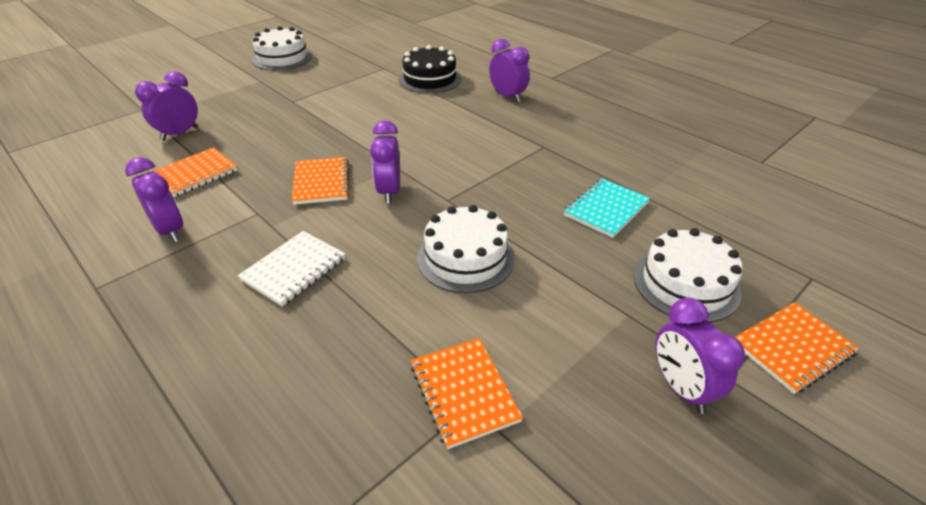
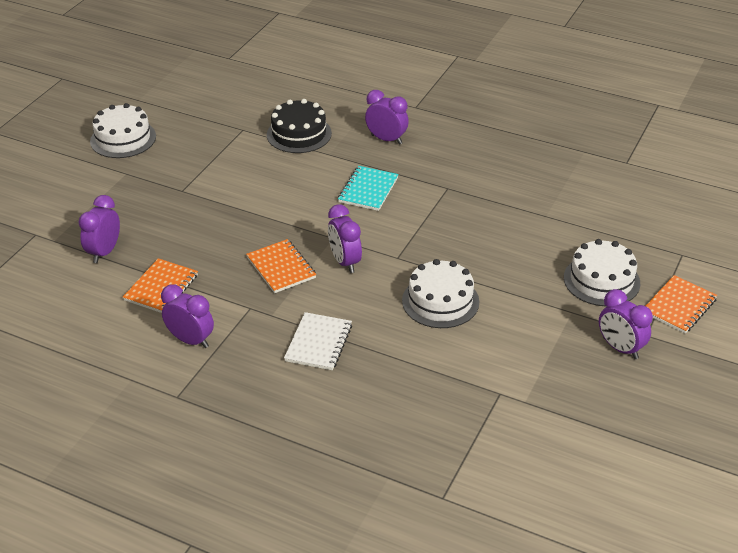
camera: 20 degrees left, 0 degrees up
(463, 393) = (491, 388): orange notebook -> none
(606, 209) = (524, 235): turquoise notebook -> turquoise notebook (368, 190)

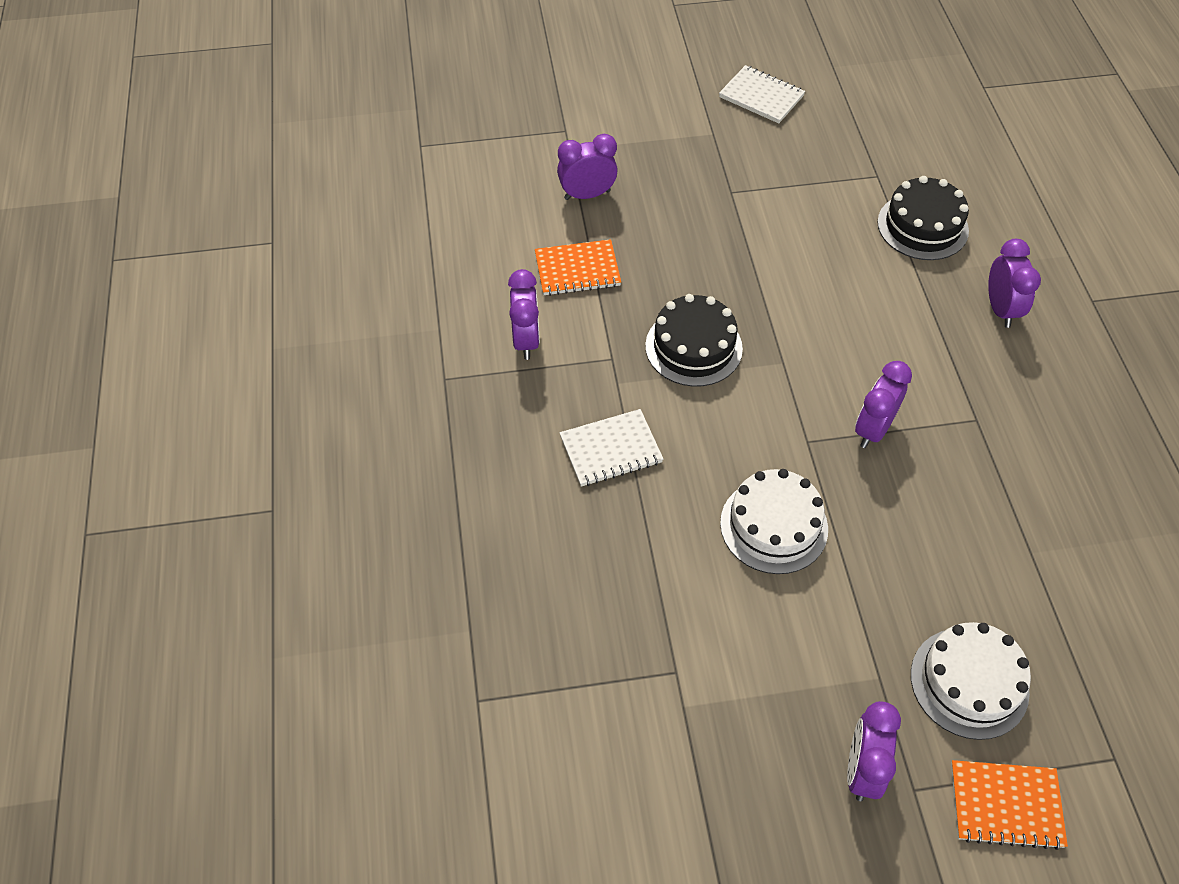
camera: 55 degrees right, 15 degrees up
(123, 139) = (761, 96): white cake -> white notebook
(281, 268) = (693, 347): orange notebook -> black cake
(345, 262) = (754, 397): purple clock -> purple clock (873, 429)
(368, 190) = (893, 346): turquoise notebook -> none

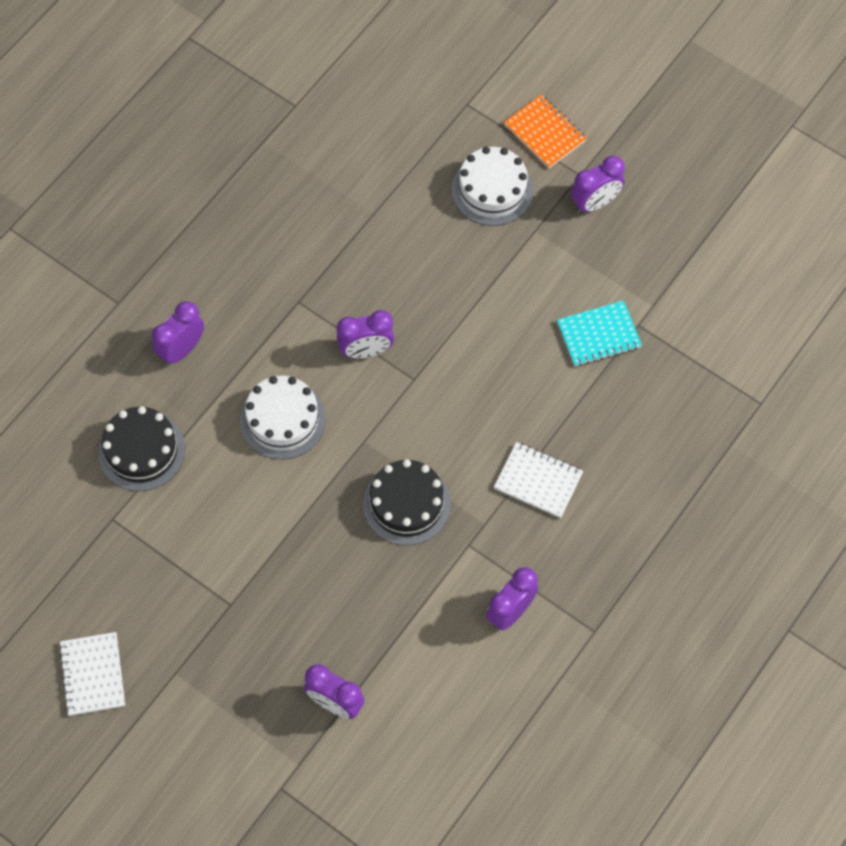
camera: 135 degrees left, 10 degrees up
(577, 270) = (415, 639): orange notebook -> none
(701, 626) = (598, 335): none -> turquoise notebook
(774, 526) = (495, 350): white cake -> white cake (283, 419)

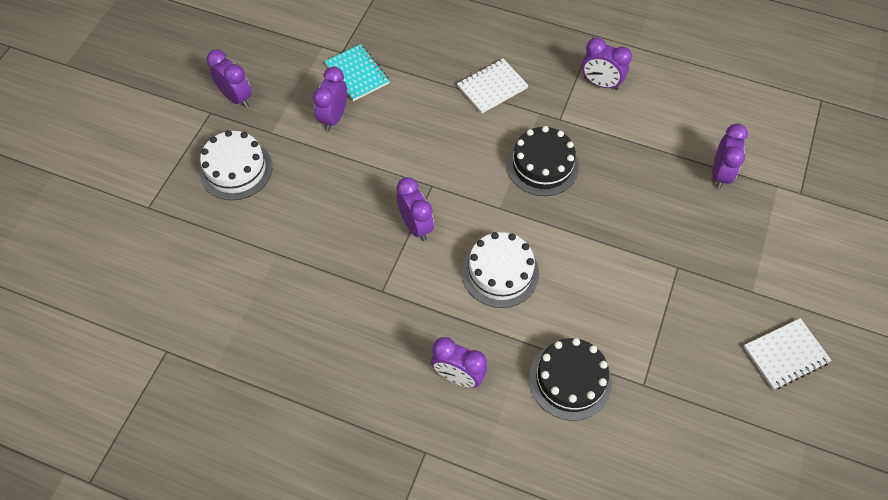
camera: 105 degrees left, 5 degrees down
(538, 298) = (334, 117): none -> purple clock
(538, 481) = (492, 87): white notebook -> white notebook turned 45 degrees clockwise
(545, 133) = (171, 144): orange notebook -> none

